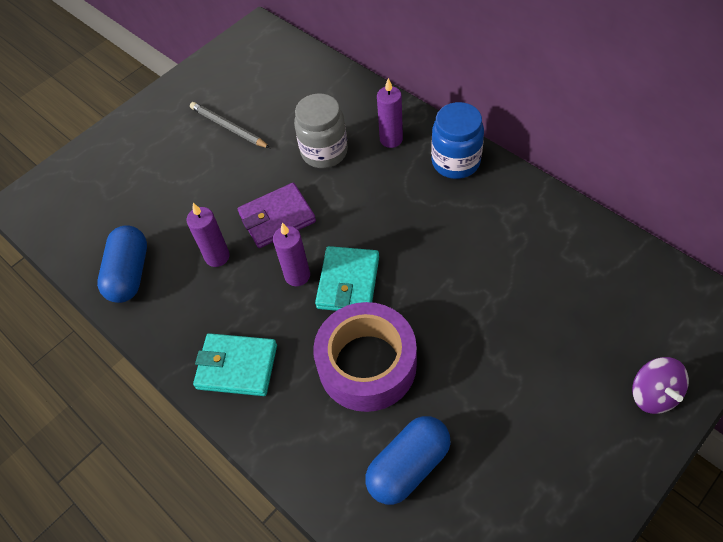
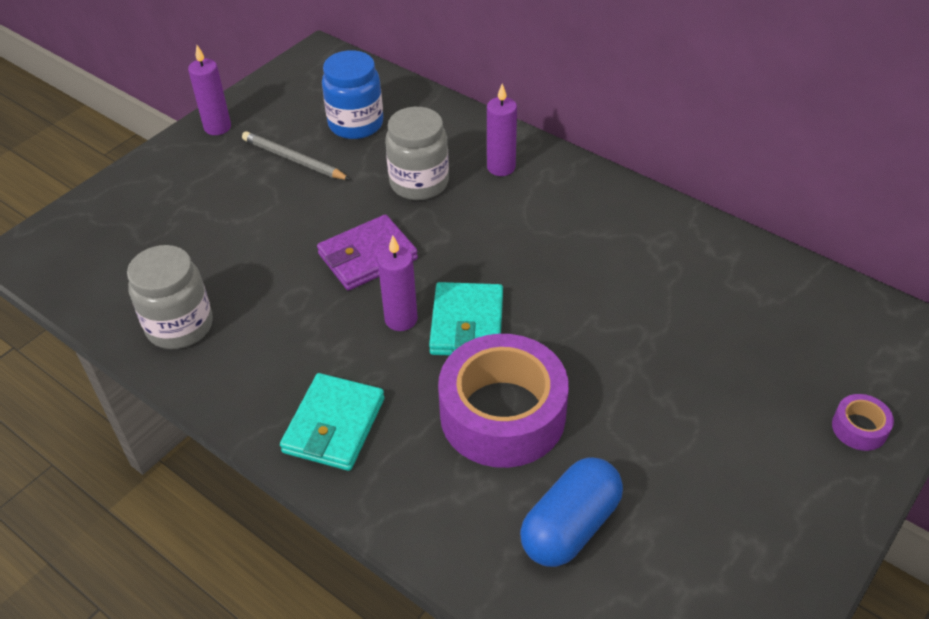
camera: 10 degrees left, 10 degrees down
(129, 273) = (179, 326): blue capsule -> grey jar
(217, 257) = (294, 302): purple candle -> purple candle (217, 127)
(237, 366) = (334, 425): turquoise wallet -> turquoise wallet turned 75 degrees counterclockwise
(455, 162) = (583, 189): blue jar -> blue jar (356, 124)
(653, 394) = (859, 428): purple spinning top -> purple tape

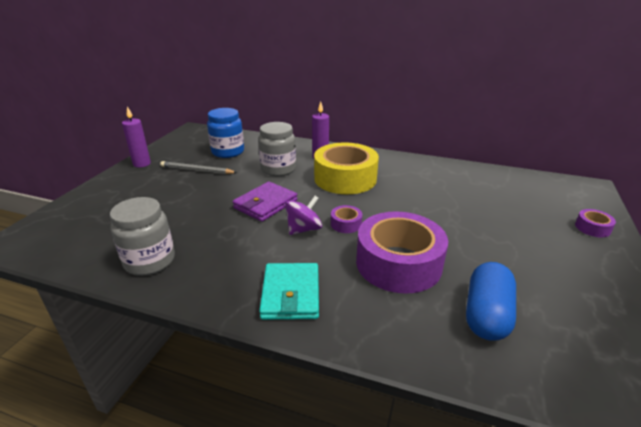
camera: 20 degrees left, 15 degrees down
(401, 319) = (304, 229): purple candle -> purple spinning top
(467, 324) = (346, 224): turquoise wallet -> purple tape
(516, 227) = (345, 178): none -> yellow tape

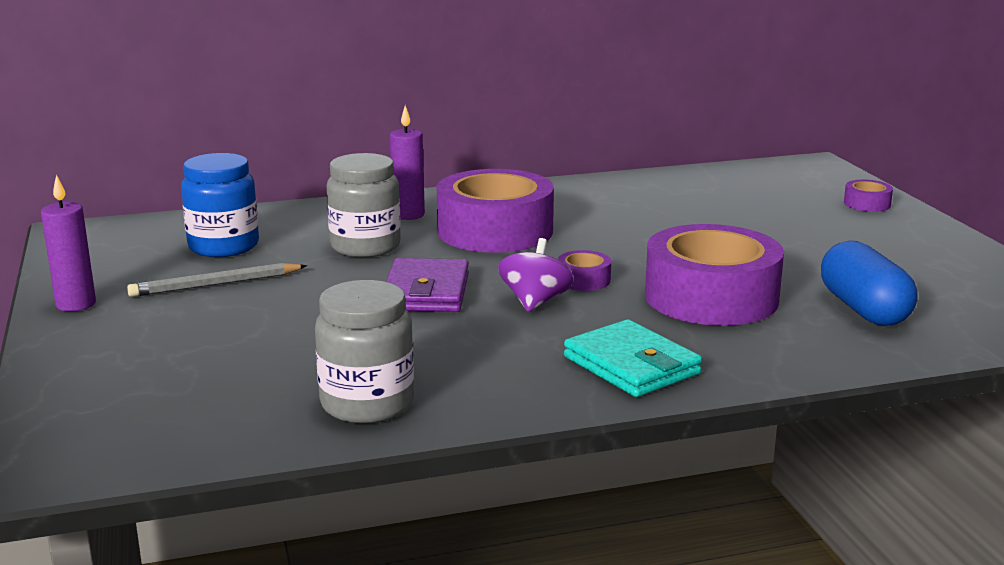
camera: 35 degrees left, 10 degrees down
(345, 178) = (495, 231): yellow tape -> purple tape

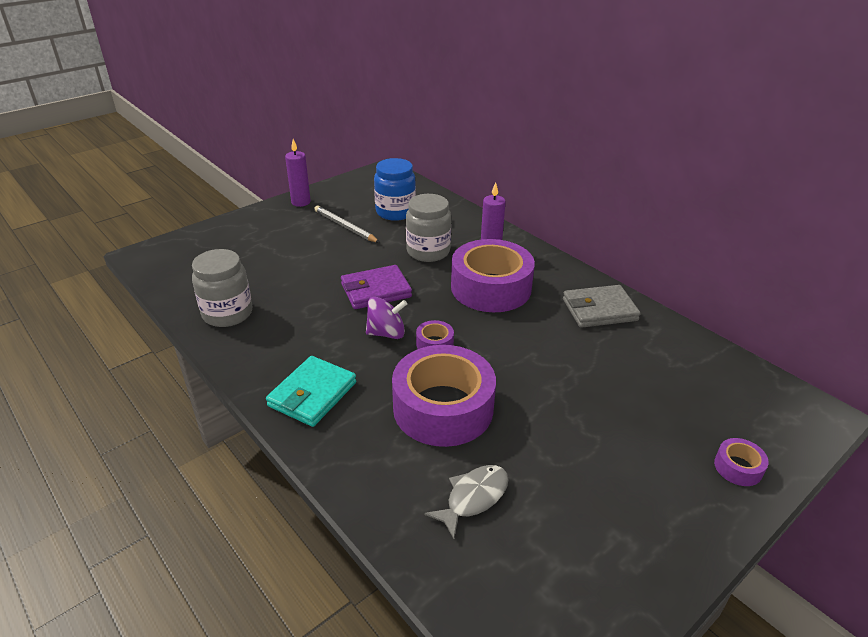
camera: 65 degrees right, 15 degrees up
(594, 195) = (599, 310): none -> grey wallet
(863, 309) = (473, 498): blue capsule -> grey fish

